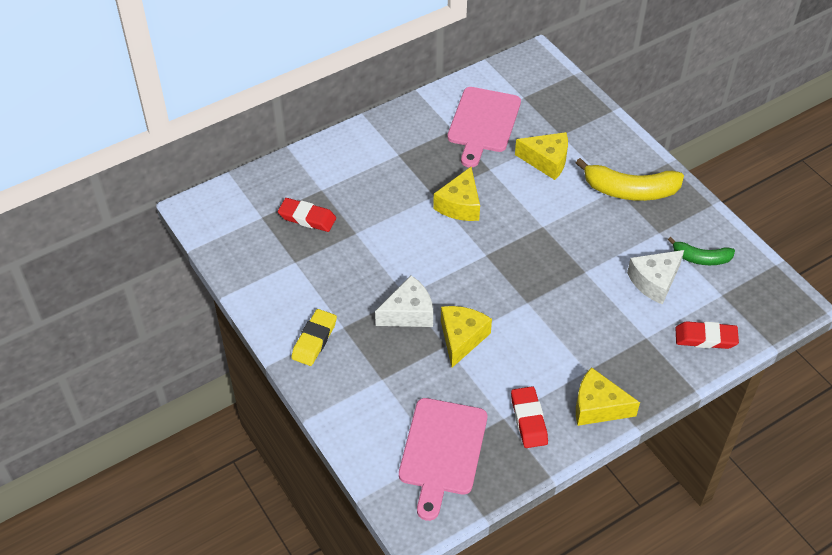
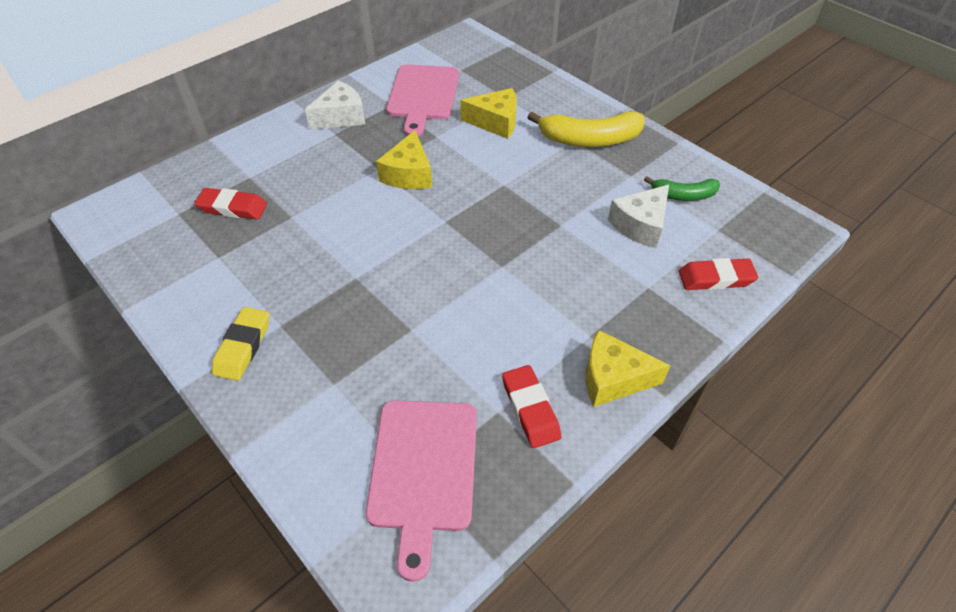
camera: 10 degrees left, 0 degrees up
(408, 313) = (361, 297): white cheese -> white cheese (341, 117)
(461, 338) = (429, 318): yellow cheese -> none

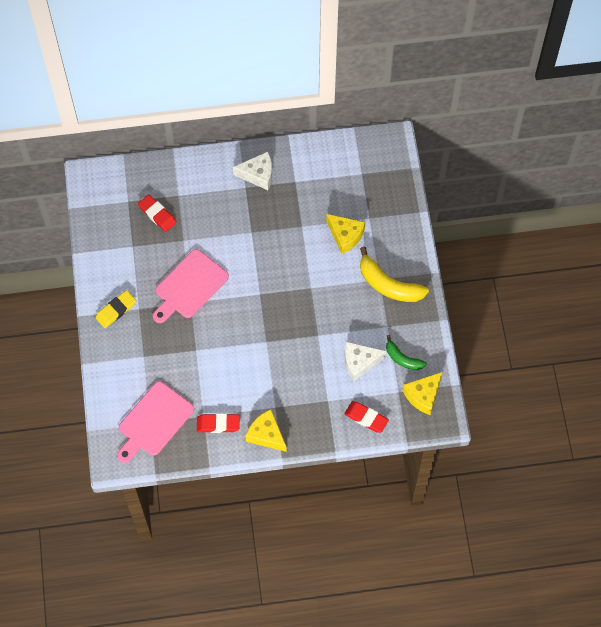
camera: 35 degrees right, 15 degrees up
(408, 174) = (264, 247): yellow cheese -> yellow cheese (423, 395)
(423, 95) = (319, 185): pink cutting board -> pink cutting board (189, 286)
(530, 409) = (218, 424): red eraser -> red eraser turned 75 degrees clockwise

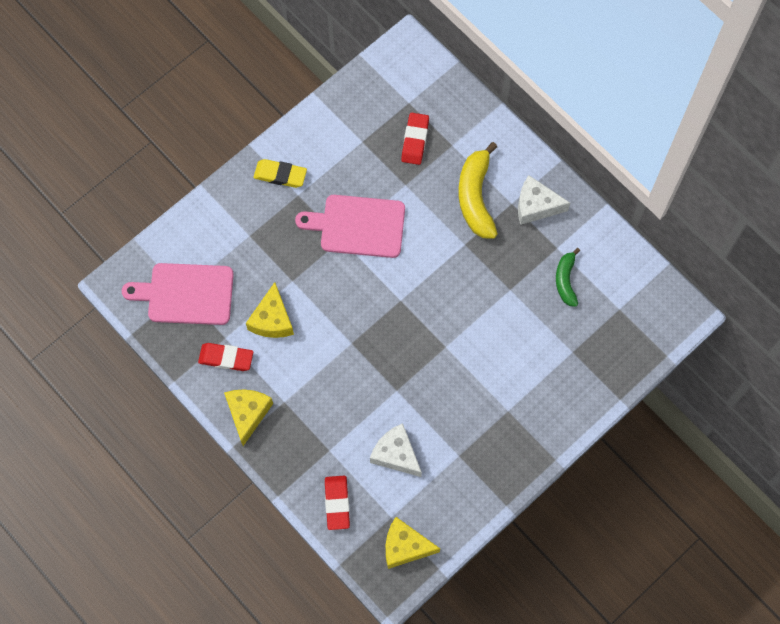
camera: 55 degrees right, 5 degrees up
(218, 424) = (226, 358): red eraser -> red eraser turned 45 degrees counterclockwise
(258, 174) = (536, 206): white cheese -> white cheese turned 135 degrees clockwise
(345, 236) = (532, 341): yellow cheese -> yellow cheese (272, 319)
(388, 285) = (508, 424): yellow banana -> yellow banana (476, 197)
(402, 358) = (433, 496): green banana -> green banana (566, 280)

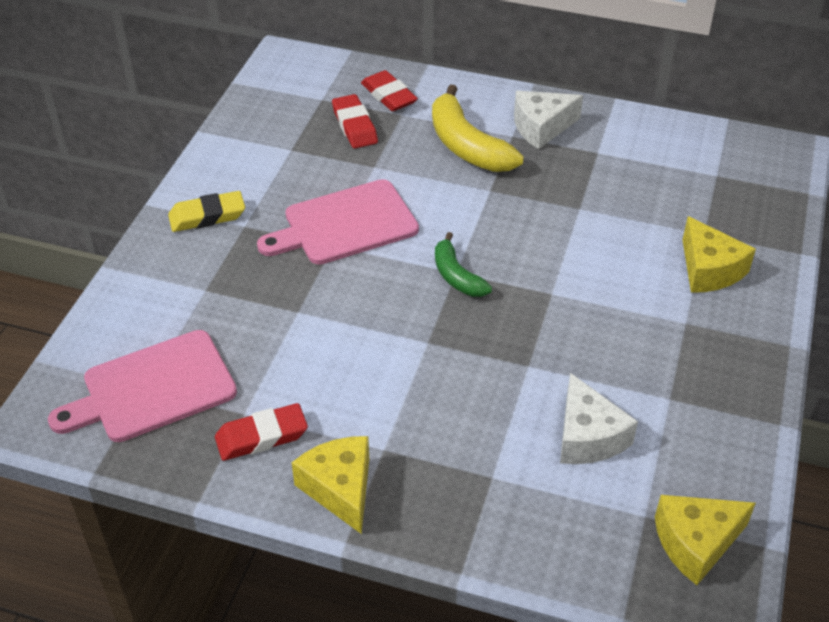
camera: 30 degrees left, 25 degrees down
(272, 319) = (299, 364): yellow cheese -> yellow cheese (709, 270)
(337, 503) = (555, 537): red eraser -> red eraser (389, 95)
(396, 454) = (587, 436): white cheese -> white cheese turned 120 degrees counterclockwise
(566, 280) = (634, 175): green banana -> green banana (456, 276)

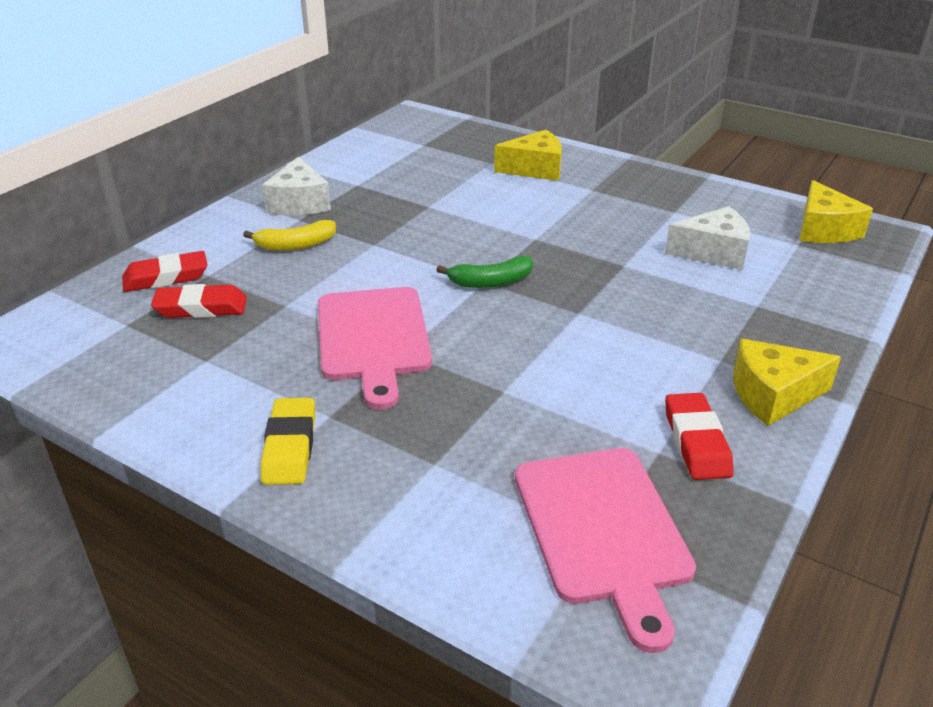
camera: 75 degrees left, 10 degrees down
(467, 146) = (295, 245): yellow banana -> yellow banana, size x0.59

